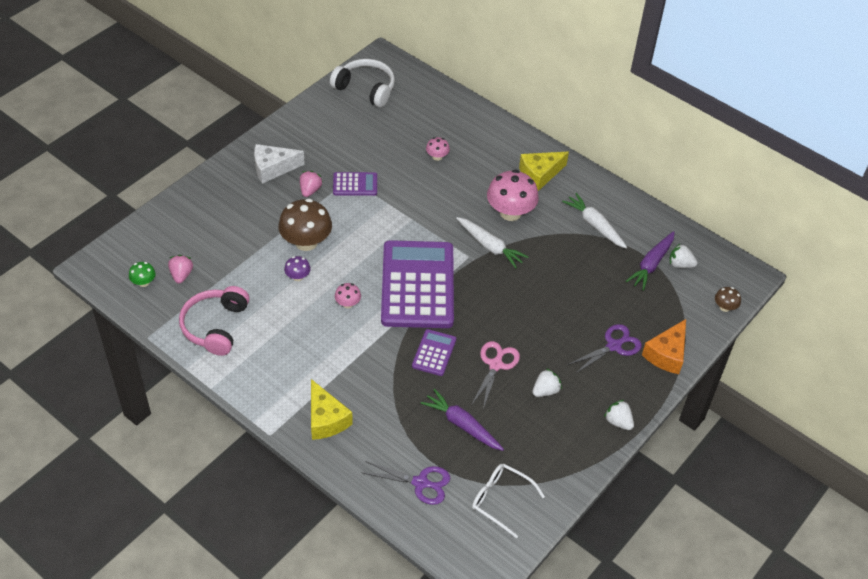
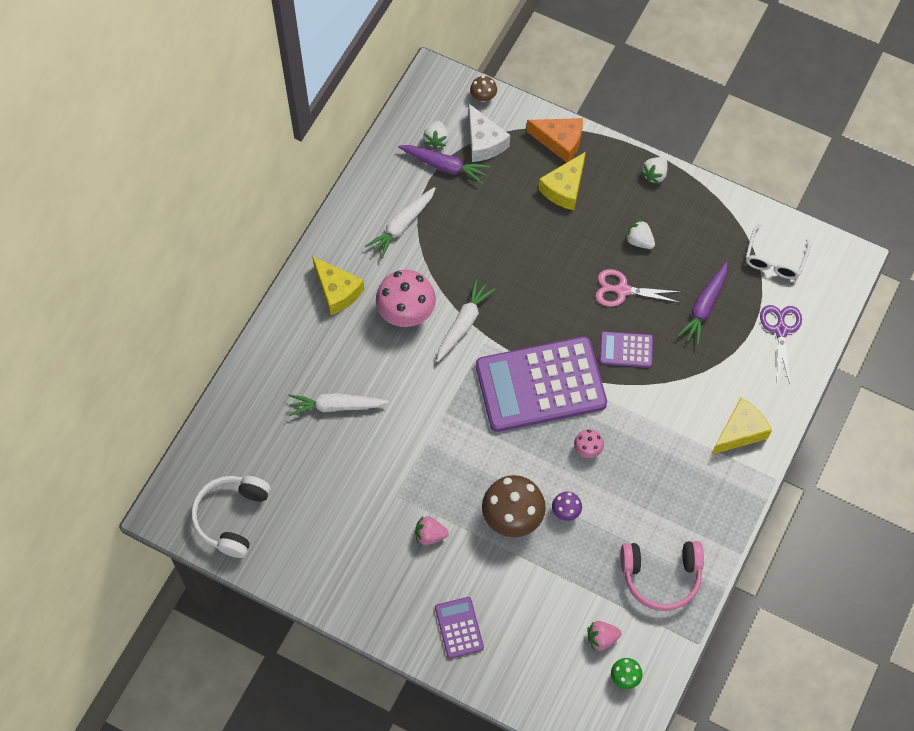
camera: 100 degrees left, 15 degrees up
(273, 168) = (404, 589): white cheese -> white cheese (484, 142)
(355, 184) = (406, 487): purple calculator -> purple calculator (459, 627)
(437, 157) = (336, 406): pink mushroom -> white carrot
(614, 346) = (564, 188): purple scissors -> yellow cheese

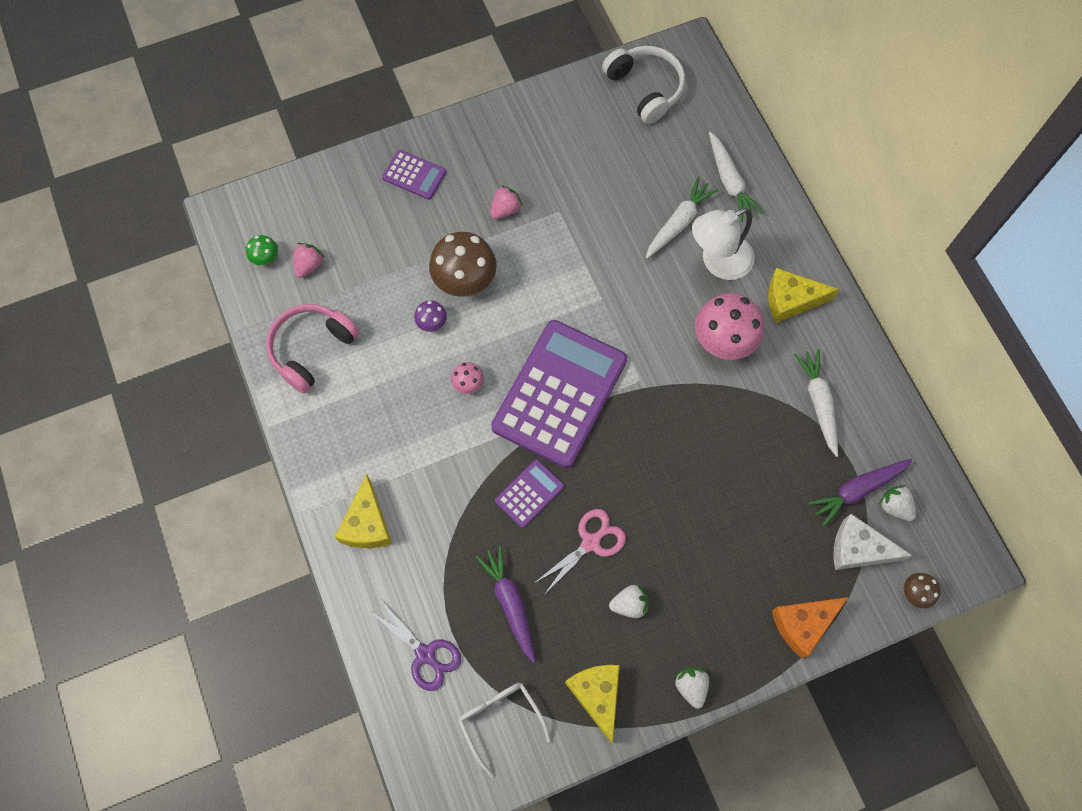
camera: 130 degrees right, 5 degrees up
(347, 357) = (718, 262): none -> white lamp
(463, 323) = (673, 377): white carrot -> white carrot (730, 182)
(564, 188) = (744, 582): yellow cheese -> yellow cheese (597, 695)

